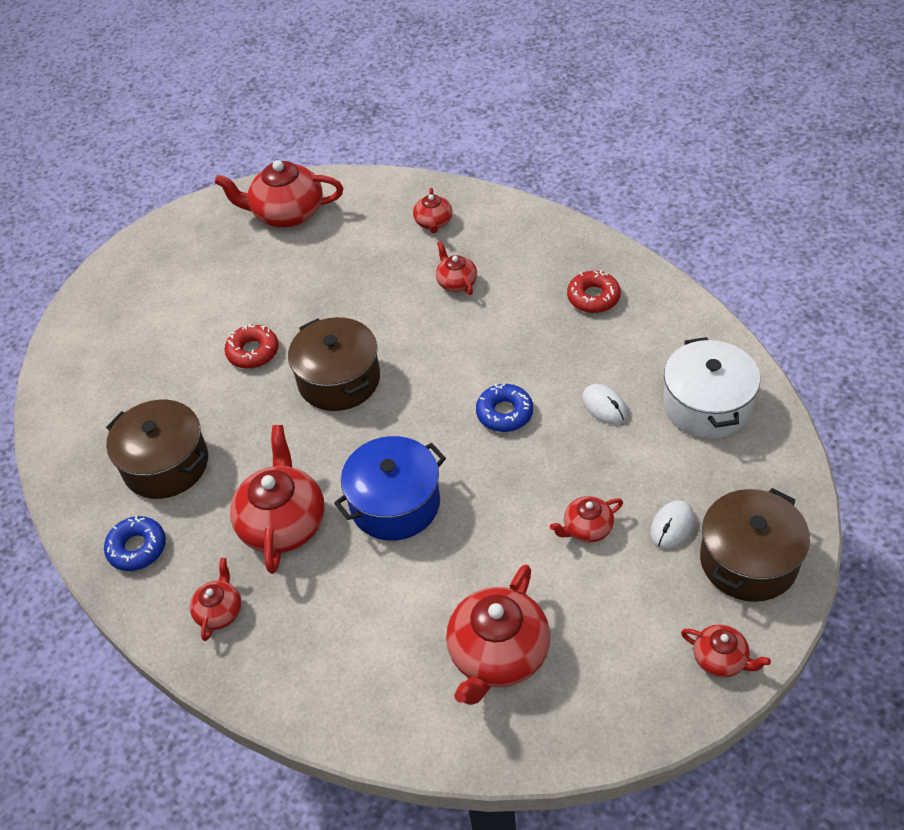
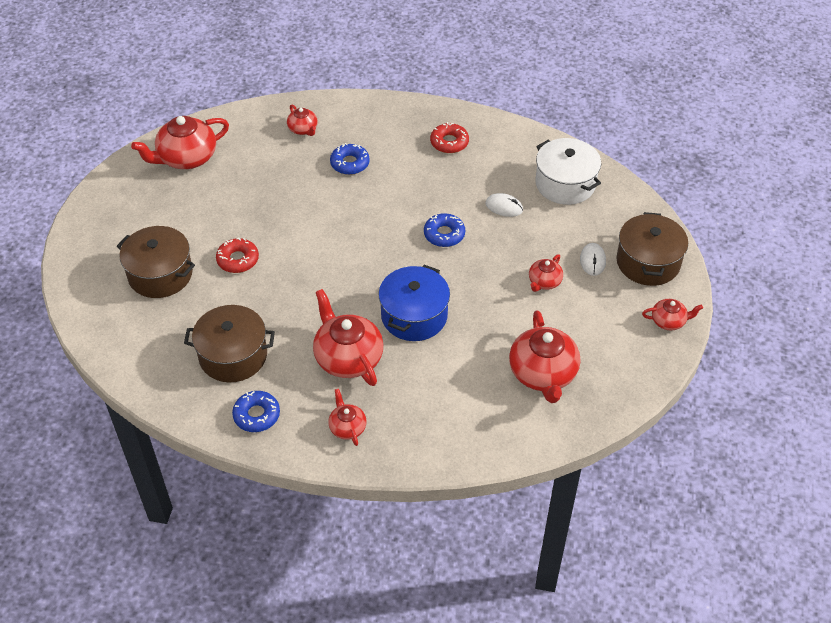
camera: 35 degrees left, 0 degrees up
(339, 380) = (316, 255): brown pot -> brown pot (160, 274)
(456, 282) = (350, 163): red teapot -> blue donut

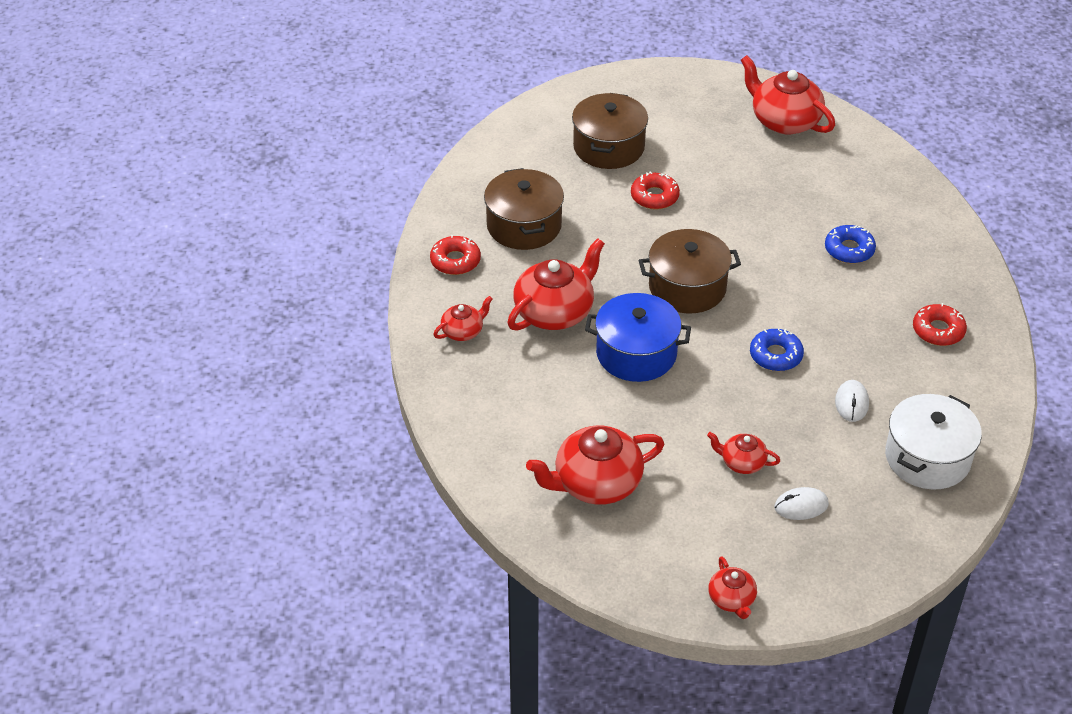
camera: 75 degrees right, 5 degrees down
(256, 415) = (455, 261): blue donut -> red donut
(303, 129) = (883, 198): red teapot -> none
(648, 262) = (826, 565): brown pot -> brown pot (687, 287)

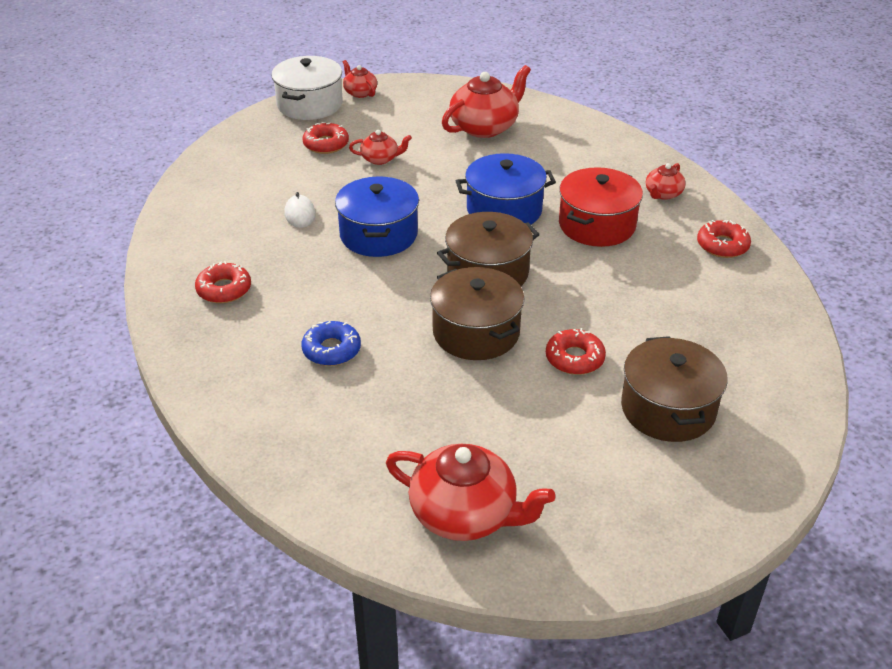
camera: 160 degrees right, 5 degrees down
(524, 225) = (688, 293): brown pot -> brown pot (476, 332)
(555, 312) = (597, 225): red teapot -> red pot
(775, 355) = (379, 234): blue donut -> blue pot
(801, 506) = (326, 144): white mouse -> red donut
(927, 458) = (228, 191): white pot -> white pot (310, 104)

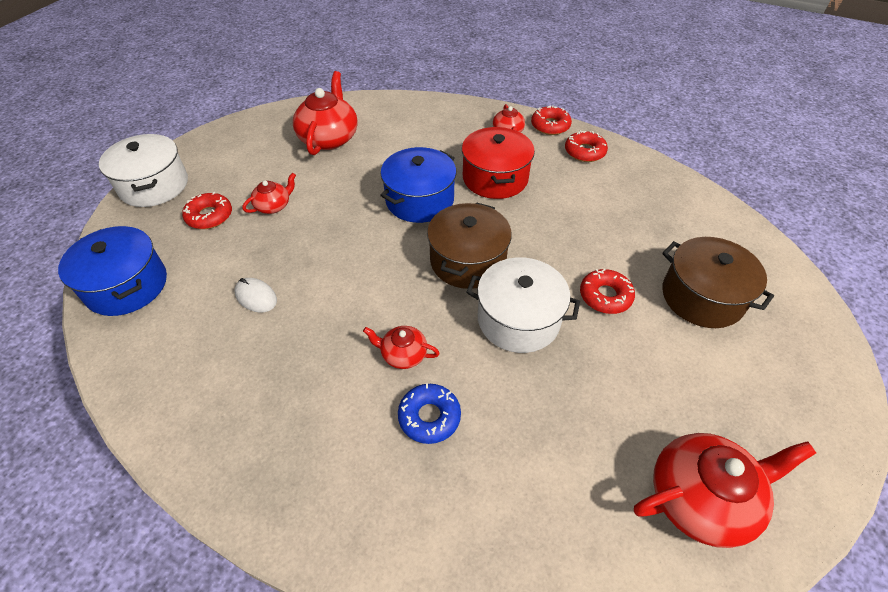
camera: 40 degrees left, 10 degrees up
(224, 289) = (263, 422): red donut -> red donut (550, 126)
(360, 92) = (191, 154): red teapot -> red teapot (403, 354)
(379, 234) = (347, 277): blue pot -> blue pot (127, 286)
(476, 332) = (518, 319): brown pot -> white pot

